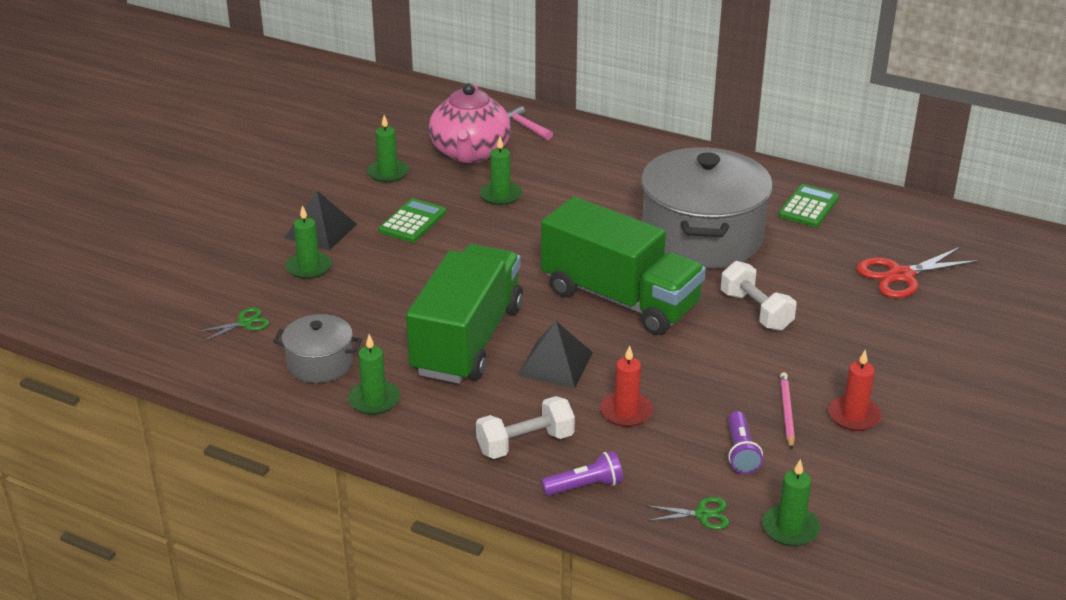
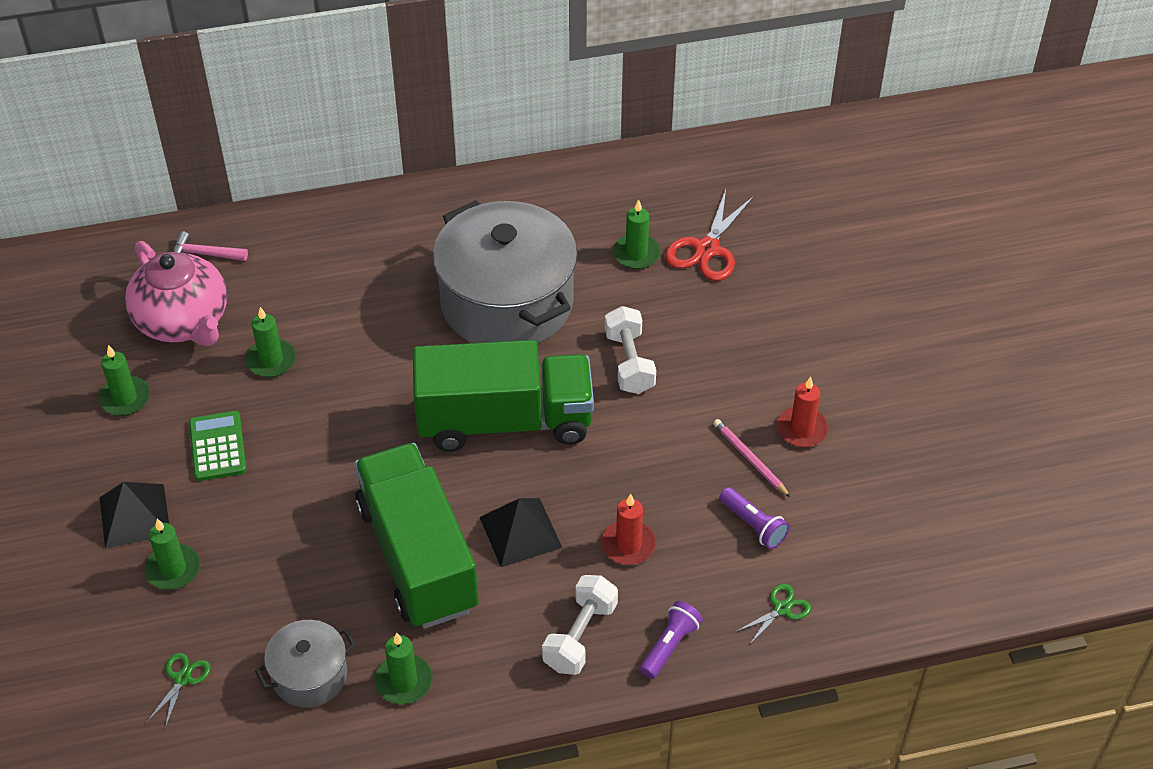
camera: 40 degrees left, 15 degrees up
(756, 311) = (629, 363): white dumbbell -> white dumbbell turned 60 degrees clockwise
(790, 528) = (854, 576): green candle -> green candle (636, 254)
(808, 207) = (564, 210): green calculator -> none

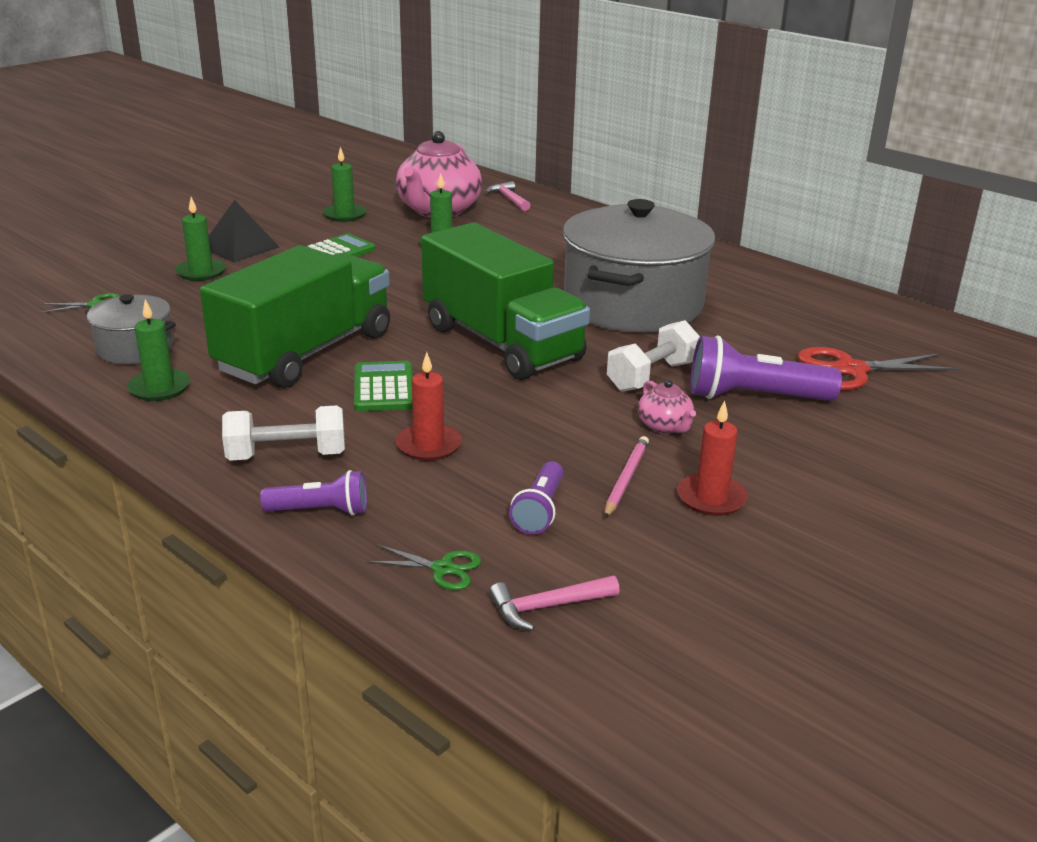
camera: 55 degrees right, 20 degrees down
(520, 532) = (383, 388): black pyramid -> green calculator
(636, 254) = (783, 340): green candle -> none
(701, 326) = (754, 397): none -> purple flashlight
(701, 398) = (665, 426): none -> pink teapot
(853, 576) = (547, 607): none -> pink hammer

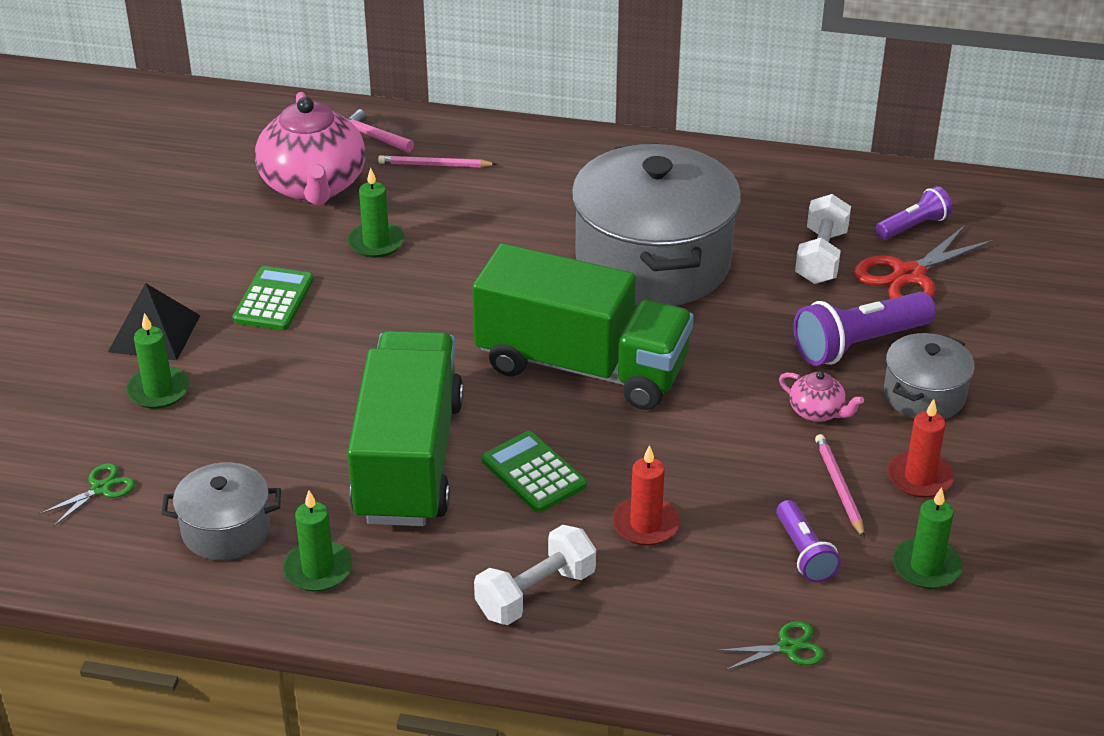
camera: 30 degrees left, 10 degrees up
(320, 511) = (631, 638): purple flashlight -> purple flashlight (913, 226)
(344, 215) = (214, 233): green candle -> green candle (926, 567)
(533, 220) = (435, 165): none -> pink pencil
(547, 607) = (897, 644): pink hammer -> none
(652, 376) = (754, 354): white dumbbell -> white dumbbell (821, 257)
(779, 446) = (924, 395): none -> grey pot

